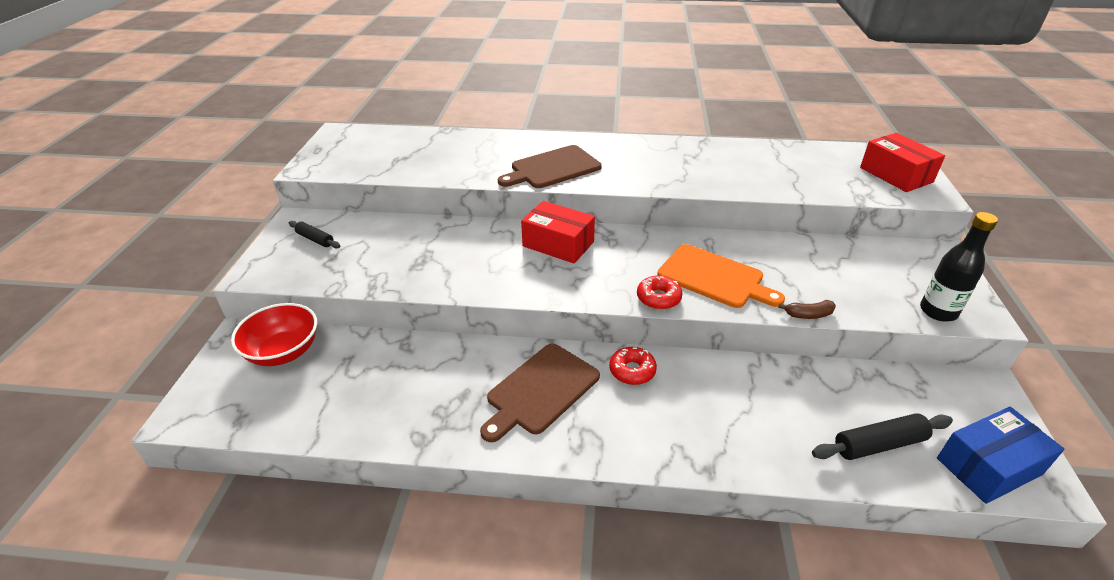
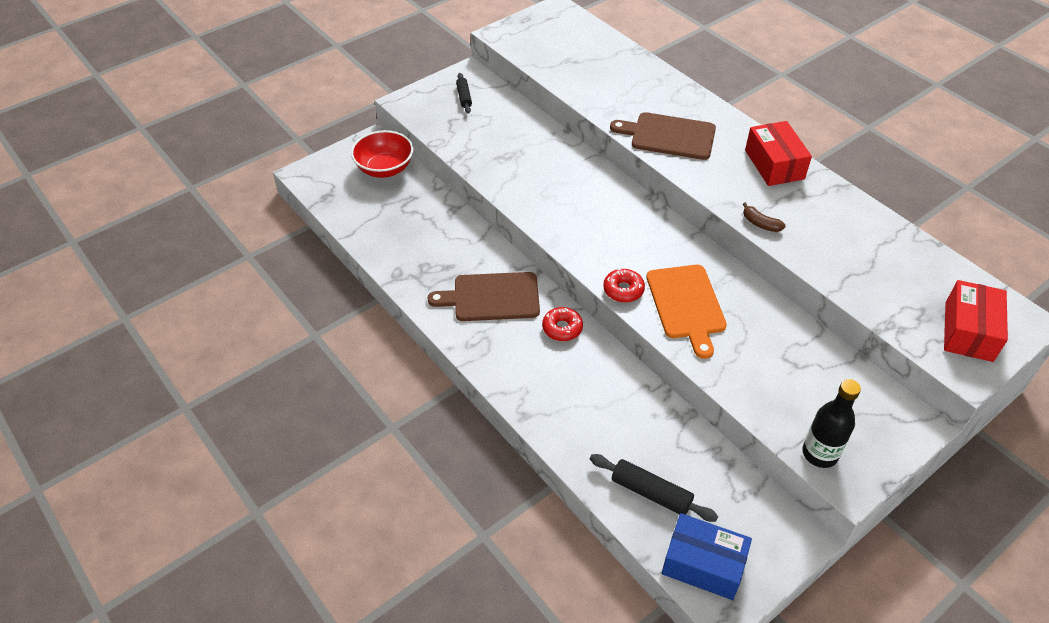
camera: 45 degrees right, 10 degrees up
(558, 244) = (612, 203): red box -> red box (774, 164)
(808, 315) = (711, 378): brown banana -> brown banana (760, 224)

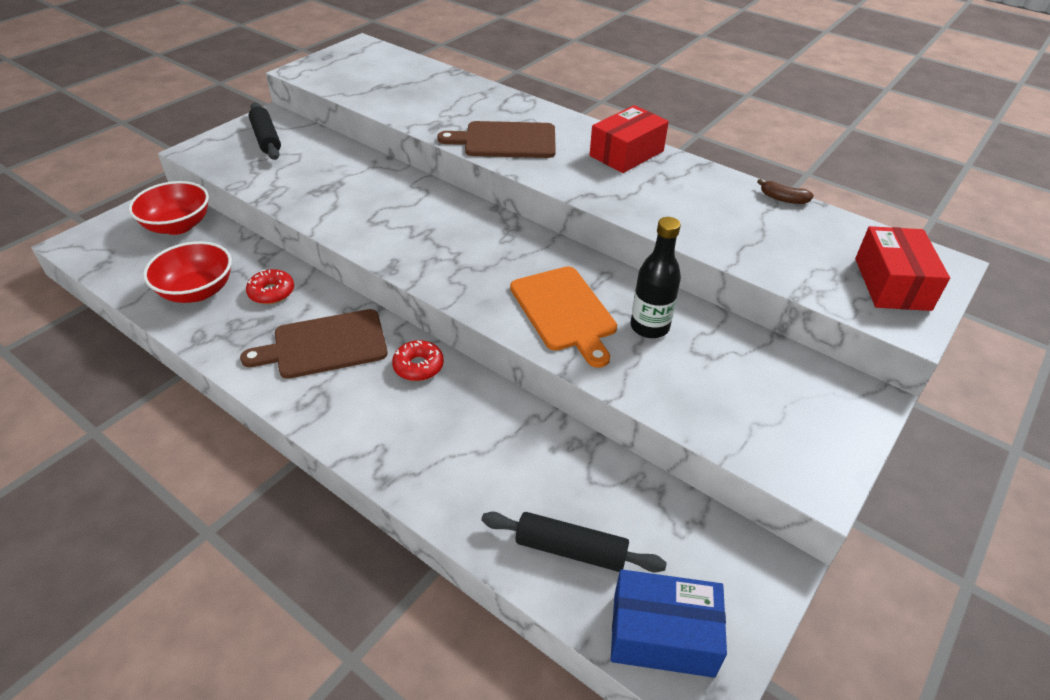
camera: 15 degrees left, 5 degrees down
(397, 233) = (197, 291): none -> red bowl
(464, 97) = (266, 139): black rolling pin -> black rolling pin, size x1.55
(623, 290) = (485, 306): red donut -> red donut (271, 292)
(760, 224) = (629, 209): brown banana -> brown banana (783, 199)
(774, 164) = (626, 153): red box -> red box turned 75 degrees clockwise
(820, 454) = (771, 454): black bottle -> black bottle (649, 327)

